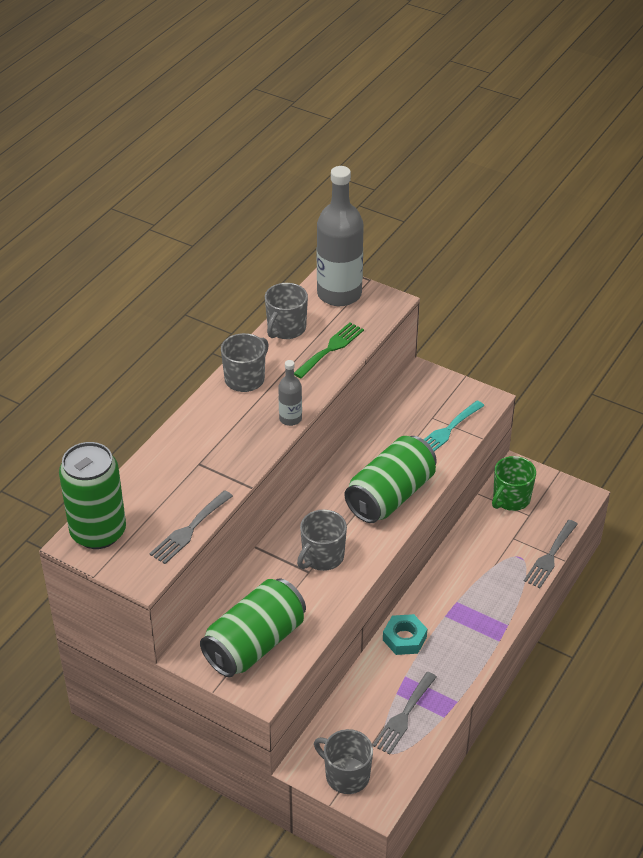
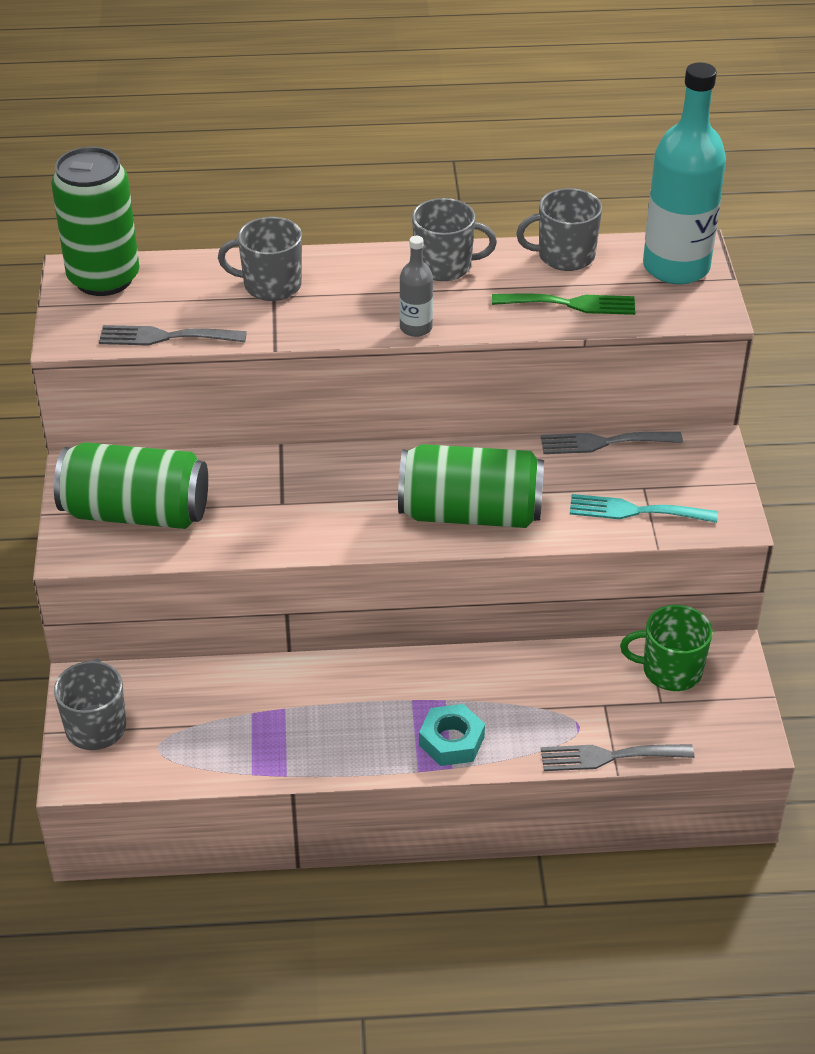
camera: 55 degrees right, 0 degrees up
(322, 557) = (315, 503): grey mug -> grey mug (271, 285)
(339, 294) = (676, 267): grey bottle -> turquoise bottle
(403, 716) = (222, 736): grey fork -> grey fork (603, 442)
(404, 638) = (342, 679): turquoise nut -> turquoise nut (451, 741)

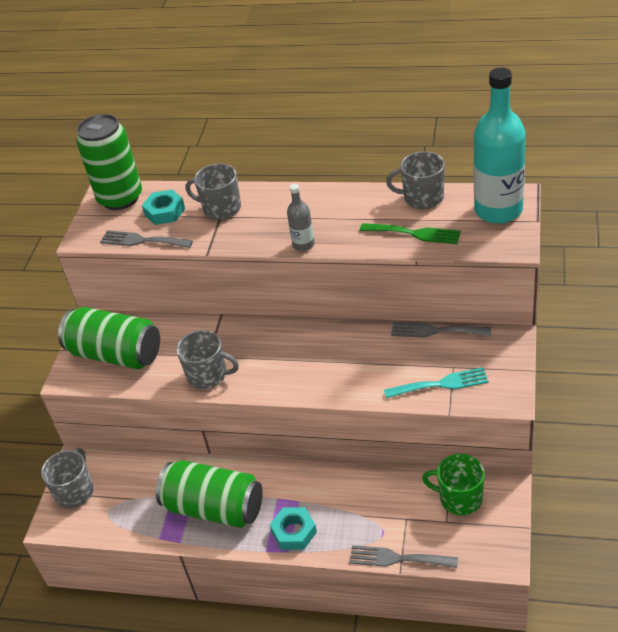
camera: 20 degrees right, 0 degrees up
(184, 294) = (164, 212): none -> turquoise nut
(444, 266) = (338, 201): grey mug -> grey mug (208, 375)
(470, 513) = (327, 375): green can -> green can (214, 508)
(635, 511) = (441, 384): turquoise fork -> turquoise fork turned 150 degrees clockwise

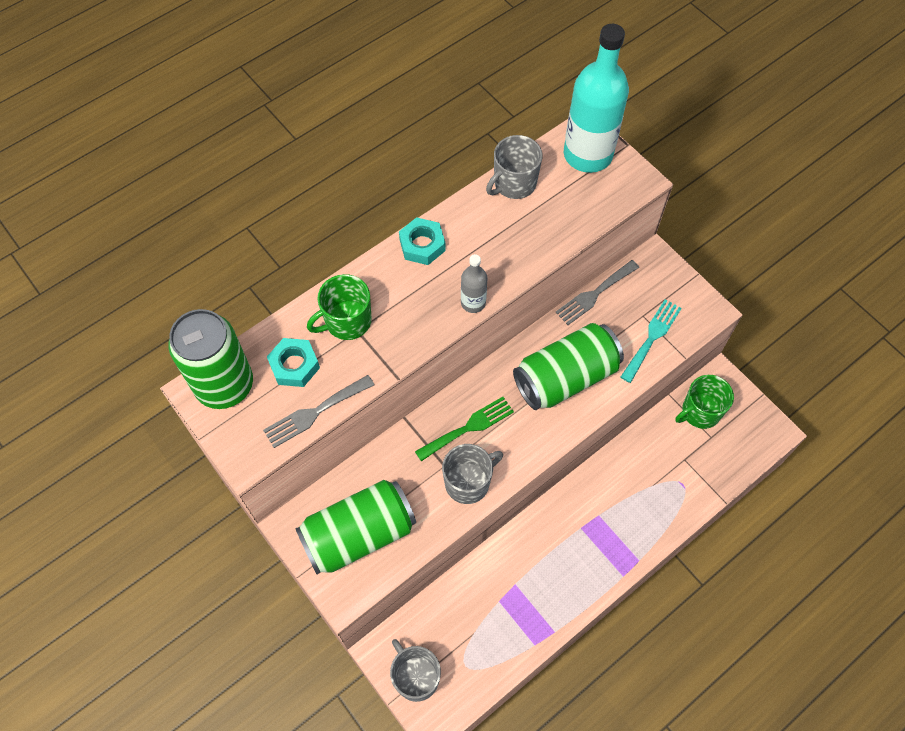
camera: 55 degrees left, 20 degrees up
(214, 508) = (545, 580): green can -> green can (566, 377)
(221, 208) = (347, 321): grey mug -> green mug
(294, 532) = (625, 542): turquoise nut -> turquoise nut (422, 245)
(397, 558) = (713, 494): grey fork -> none
(415, 233) = (551, 224): green fork -> green fork (469, 427)

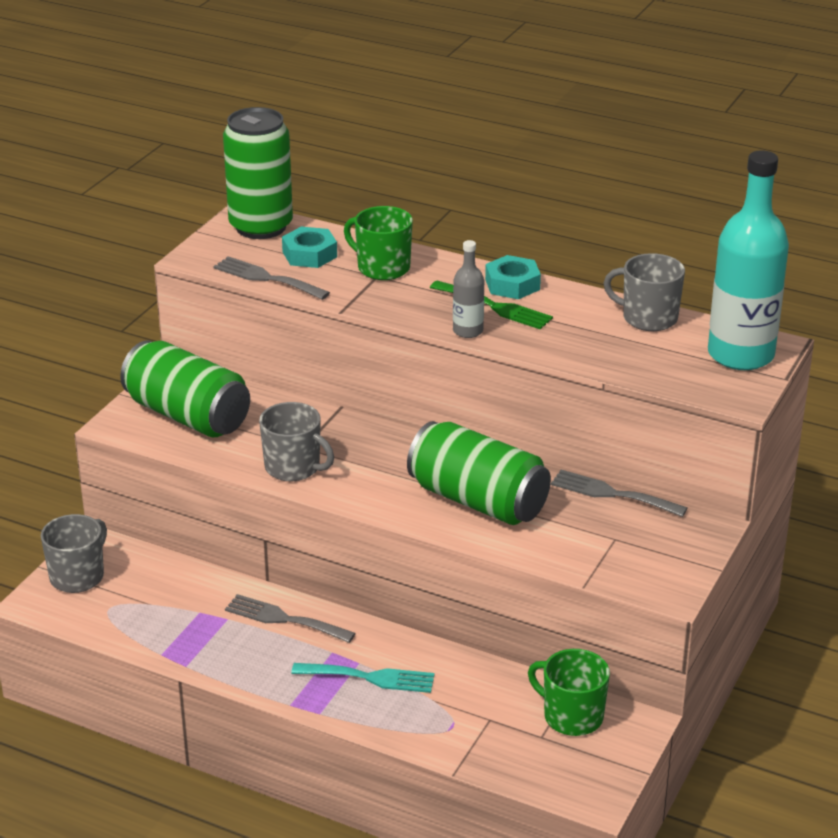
camera: 65 degrees right, 30 degrees down
(469, 427) = (361, 450): green fork -> green fork (495, 307)
(532, 546) = (284, 619): none -> grey fork
(652, 337) = (589, 553): turquoise fork -> turquoise fork (370, 678)

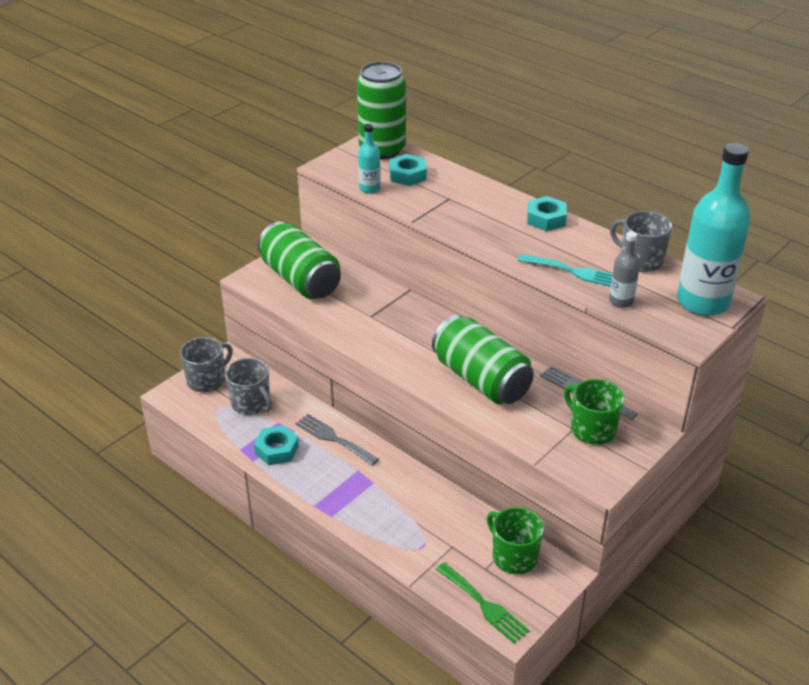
camera: 15 degrees right, 5 degrees up
(212, 646) = (276, 450): none -> turquoise nut
(266, 278) = (369, 188): grey fork -> turquoise bottle
(293, 467) = (358, 331): grey mug -> grey mug (251, 403)
(370, 678) = (377, 496): turquoise fork -> turquoise fork (574, 272)
(382, 268) = (455, 192): green mug -> green mug (592, 429)
(468, 331) = (498, 250): grey bottle -> grey bottle (621, 301)
(495, 307) = (526, 234): green fork -> green fork (484, 605)

